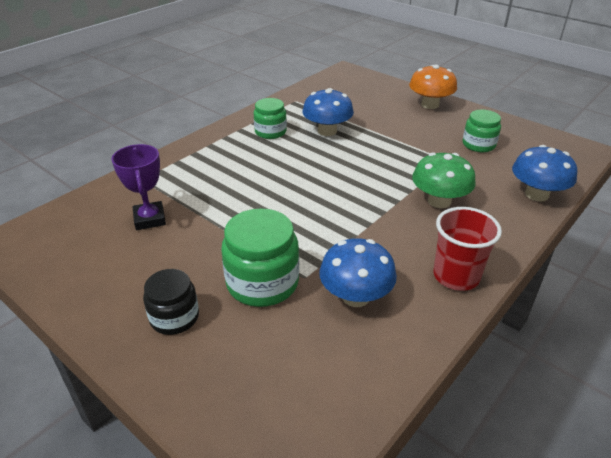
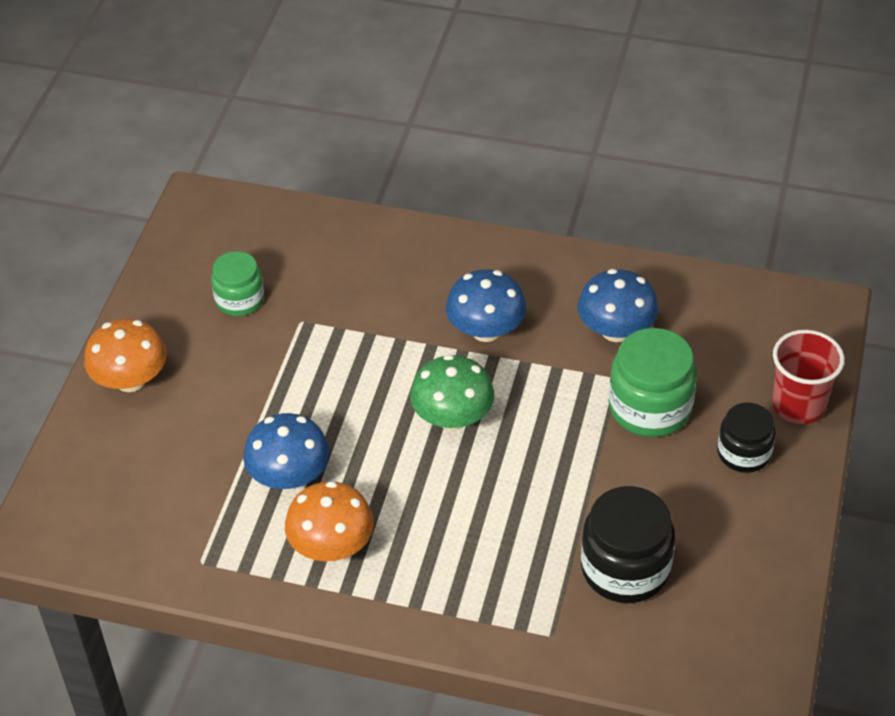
camera: 115 degrees left, 10 degrees up
(150, 219) = (625, 568): purple trophy -> black jar
(270, 132) = (332, 546): green jar -> orange mushroom
(439, 201) = (406, 308): green mushroom -> green mushroom (452, 417)
(456, 276) = (534, 267): red cup -> red cup (798, 405)
(536, 194) = (339, 229): blue mushroom -> blue mushroom (486, 330)

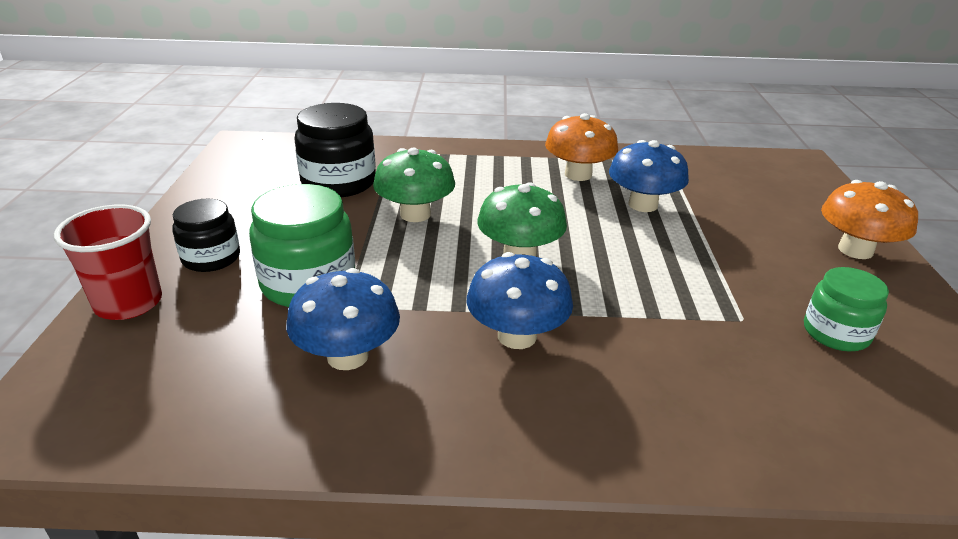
camera: 165 degrees right, 15 degrees down
(542, 494) = (415, 214): none -> green mushroom

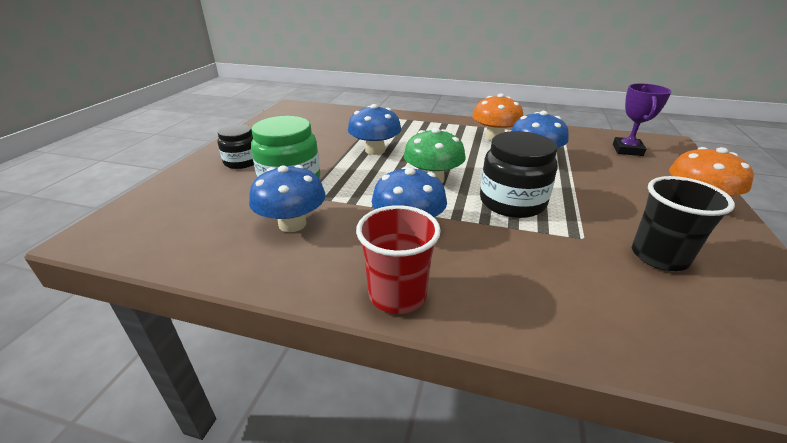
camera: 15 degrees right, 0 degrees up
(129, 303) = (184, 180): red cup -> red cup (397, 294)
(339, 182) = (336, 130): black jar -> black jar (512, 202)
(415, 214) = (375, 150): green mushroom -> blue mushroom
(755, 178) = (627, 150): none -> purple trophy
(836, 333) = (659, 256): green jar -> black cup

